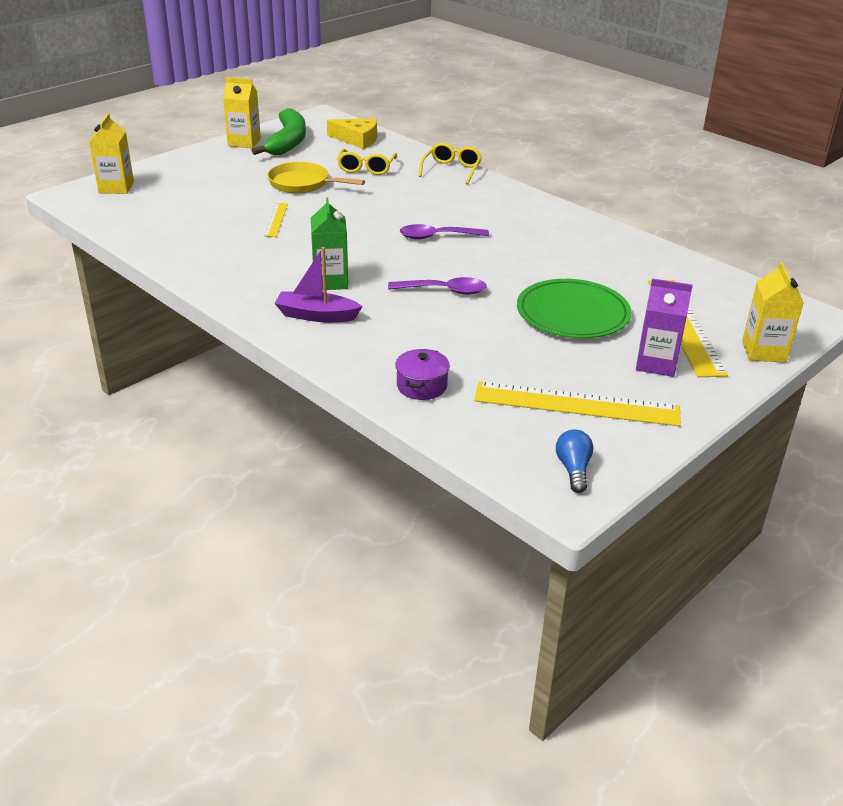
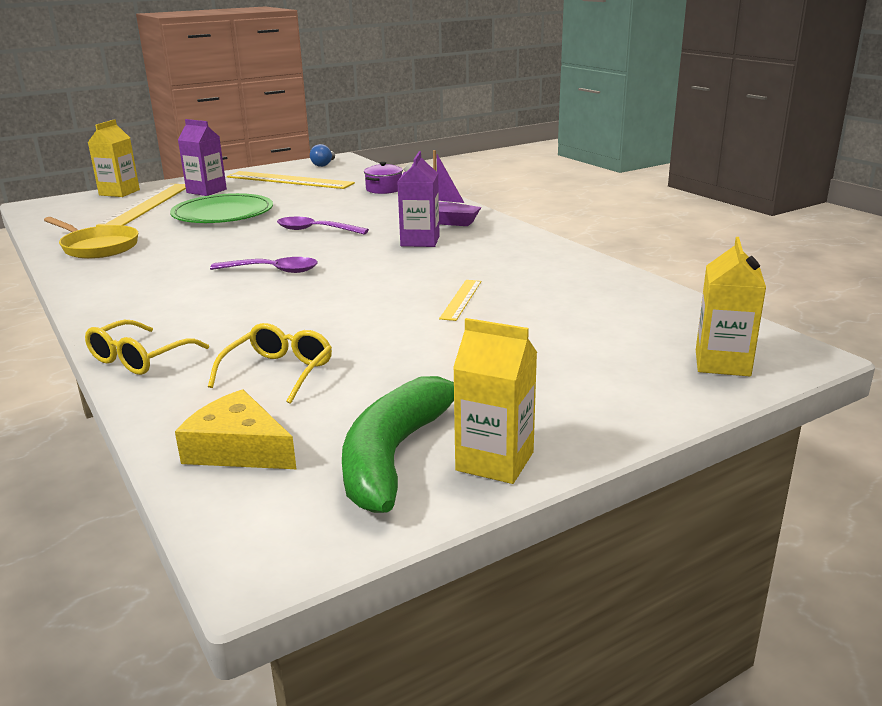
camera: 165 degrees left, 10 degrees down
(303, 184) = (403, 349): yellow pan -> yellow pan (97, 247)
(330, 281) = (420, 241): green carton -> purple carton

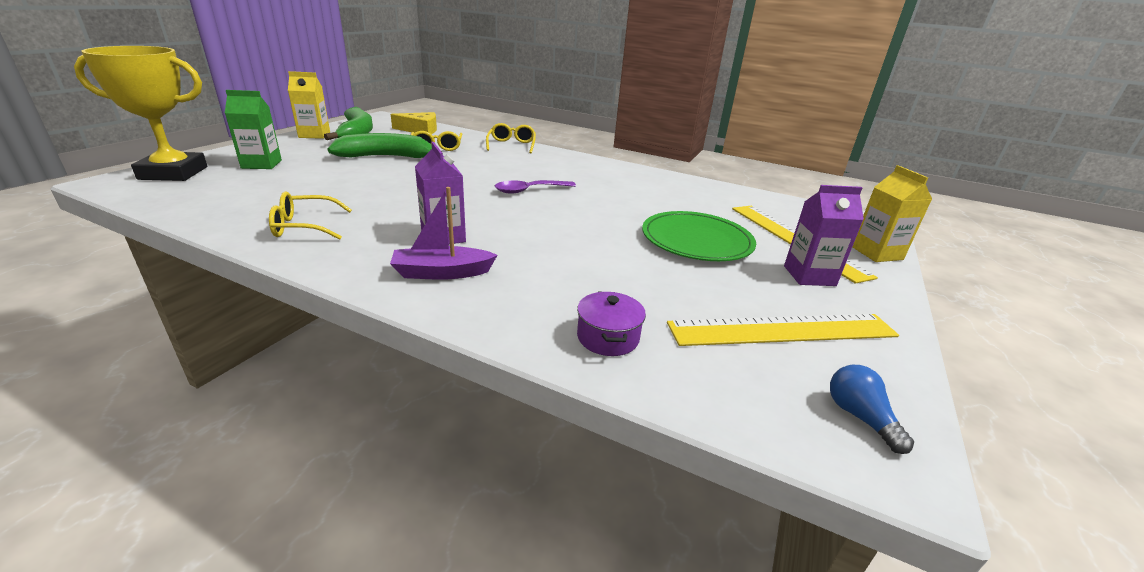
camera: 145 degrees right, 5 degrees up
(97, 247) = (693, 190): yellow pan -> none
(315, 230) = (565, 233): purple spoon -> none
(389, 356) = (387, 157): none -> green banana
(461, 299) = (363, 188): yellow ruler -> none
(537, 264) = (304, 226): none -> yellow glasses
(595, 366) = (261, 164): none -> green carton
(722, 363) = (173, 173): yellow carton -> yellow trophy

